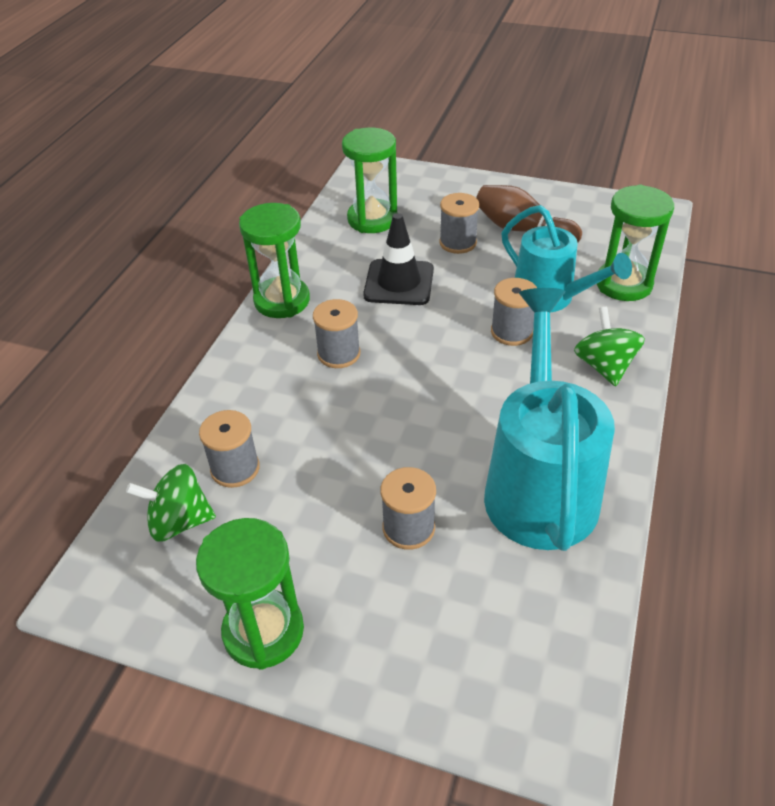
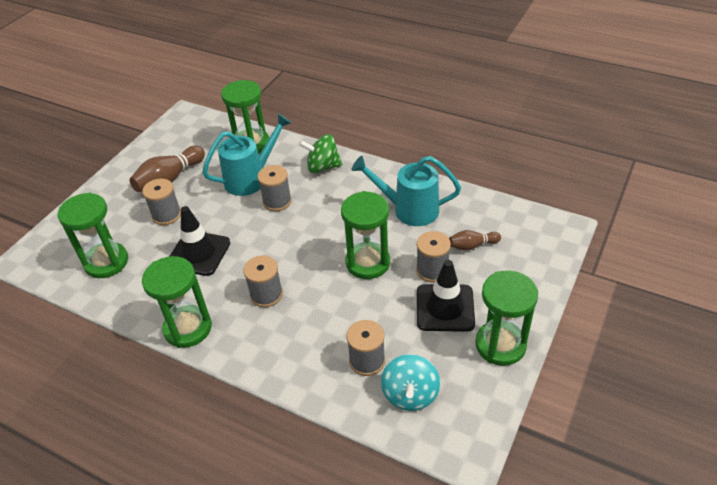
camera: 80 degrees left, 0 degrees up
(179, 521) = (410, 394): green spinning top -> turquoise spinning top
(333, 551) = (445, 308): none -> black traffic cone
(411, 447) = (368, 263): none -> green hourglass
(475, 581) = (472, 245): none -> brown bowling pin
(540, 484) = (409, 209): turquoise watering can -> turquoise watering can, size x0.66

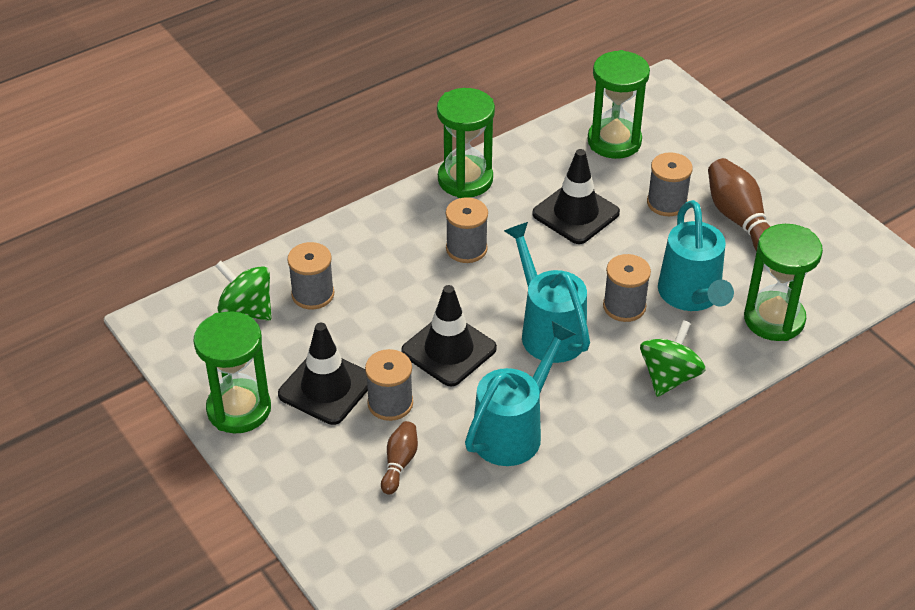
camera: 115 degrees right, 0 degrees up
(319, 225) = (548, 330): none -> turquoise watering can
(368, 263) = (449, 350): green hourglass -> black traffic cone
(410, 394) = (246, 309): turquoise spinning top -> green spinning top

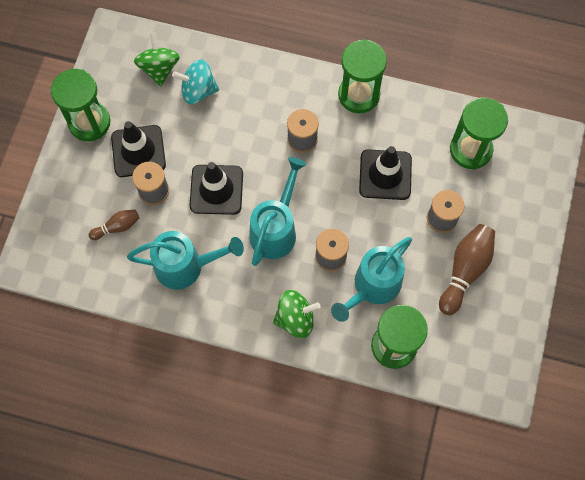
camera: 50 degrees right, 25 degrees up
(313, 294) = (198, 91): grey spool -> turquoise spinning top

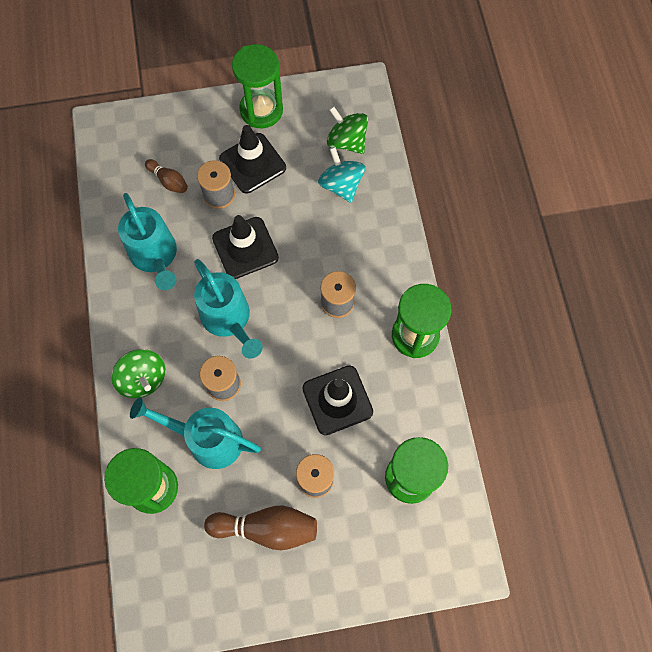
camera: 65 degrees right, 0 degrees up
(159, 68) = (347, 141): green spinning top -> green spinning top turned 105 degrees counterclockwise
(276, 229) = (229, 320): turquoise watering can -> turquoise watering can turned 60 degrees clockwise

